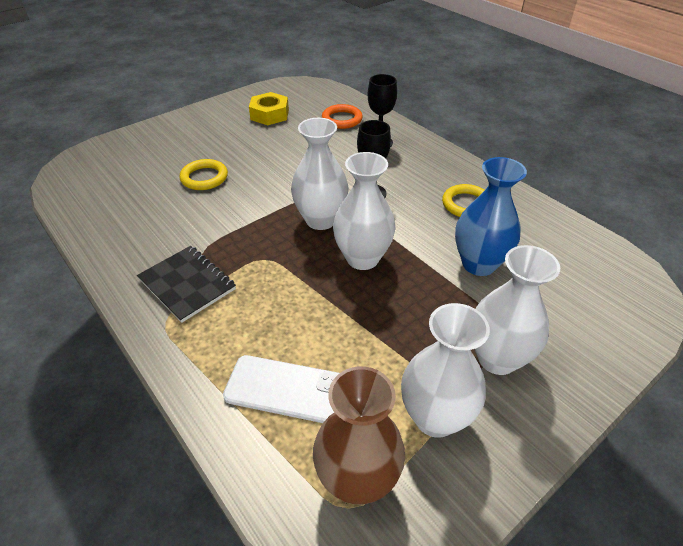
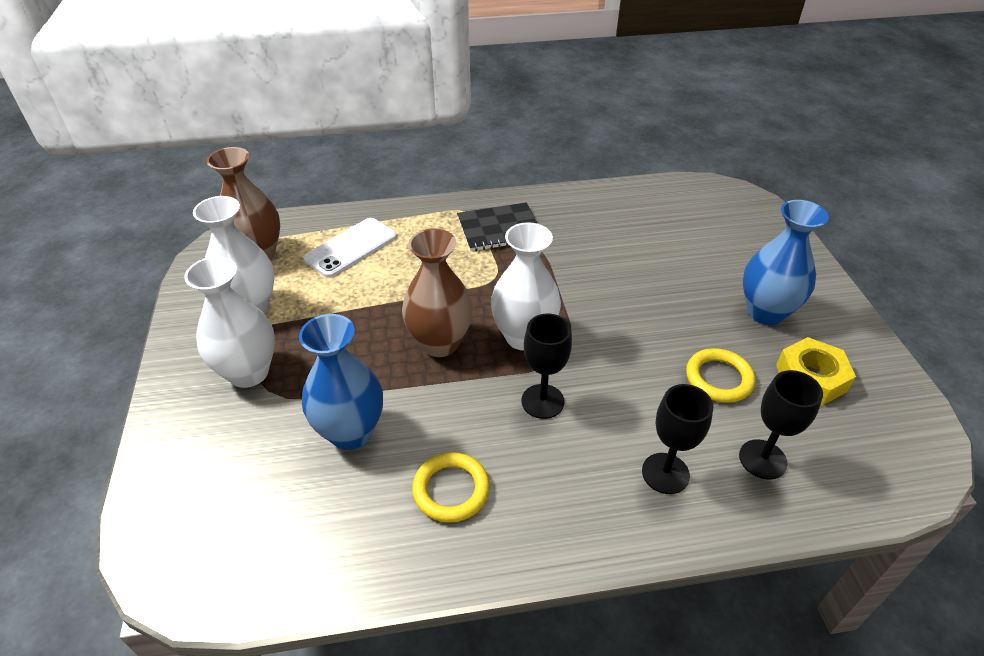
camera: 120 degrees right, 0 degrees up
(204, 178) = (664, 275): yellow ring -> yellow ring (719, 378)
(220, 134) = (765, 312): none -> blue vase
(342, 119) = (762, 459): orange ring -> black goblet
(362, 258) = (440, 343): white vase -> brown vase

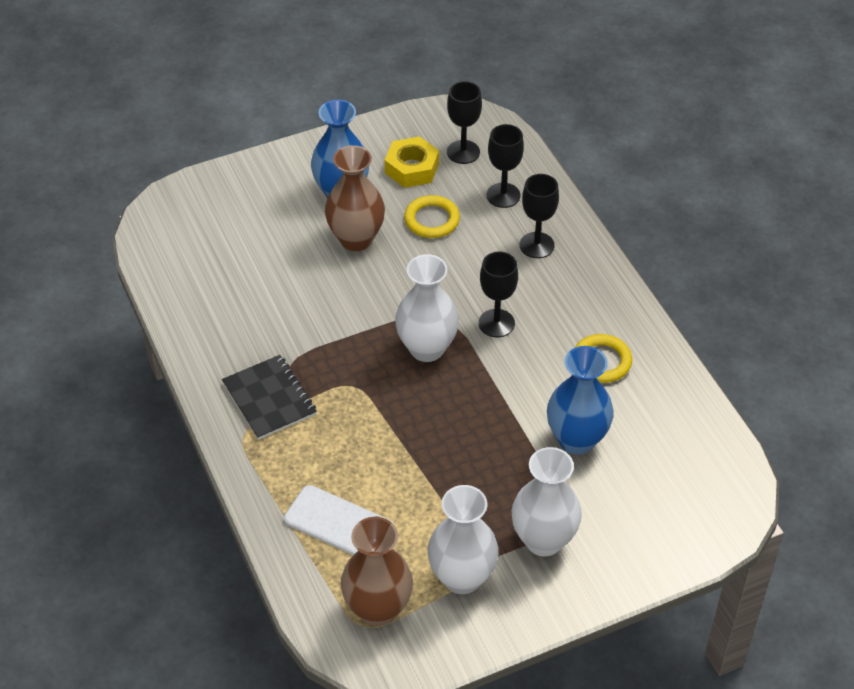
camera: 105 degrees left, 5 degrees up
(440, 343) = (455, 406): brown vase -> brown vase (356, 239)
(847, 435) = (463, 152): none -> black goblet

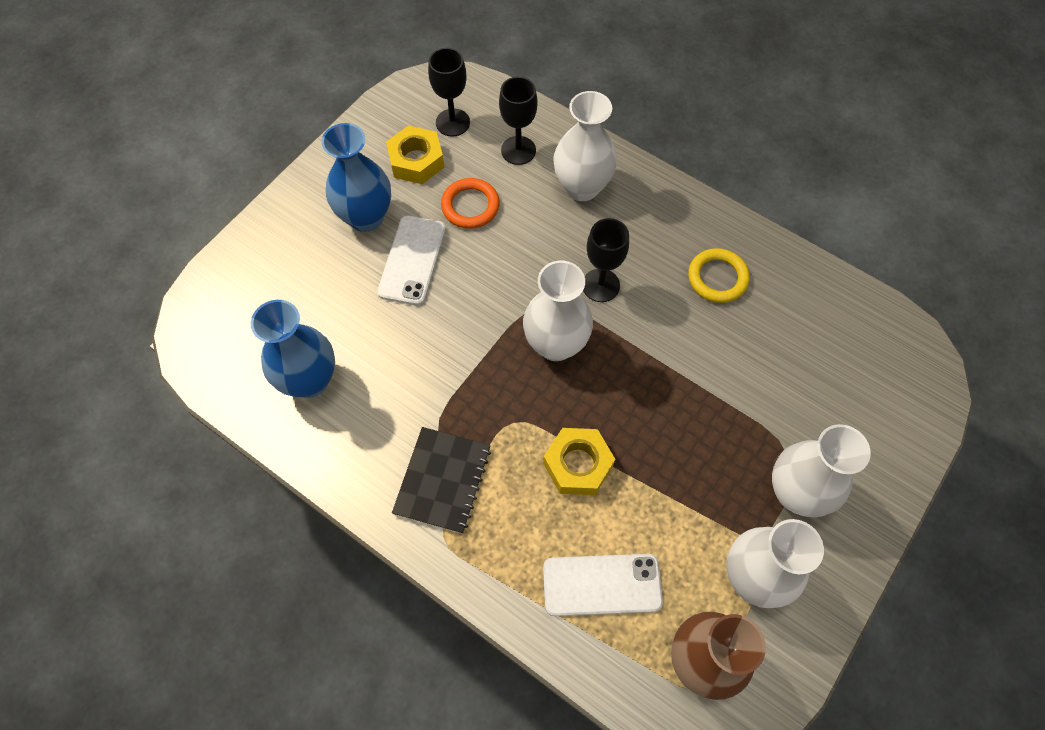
camera: 30 degrees left, 15 degrees up
(269, 399) = (442, 480): black notebook -> black notebook turned 75 degrees clockwise
(356, 239) = (412, 260): brown vase -> white phone
(381, 437) = (578, 464): none -> yellow nut
(432, 220) = (470, 206): yellow ring -> orange ring
(536, 245) = (582, 187): black goblet -> white vase
(576, 439) = (751, 370): blue vase -> blue vase (310, 380)

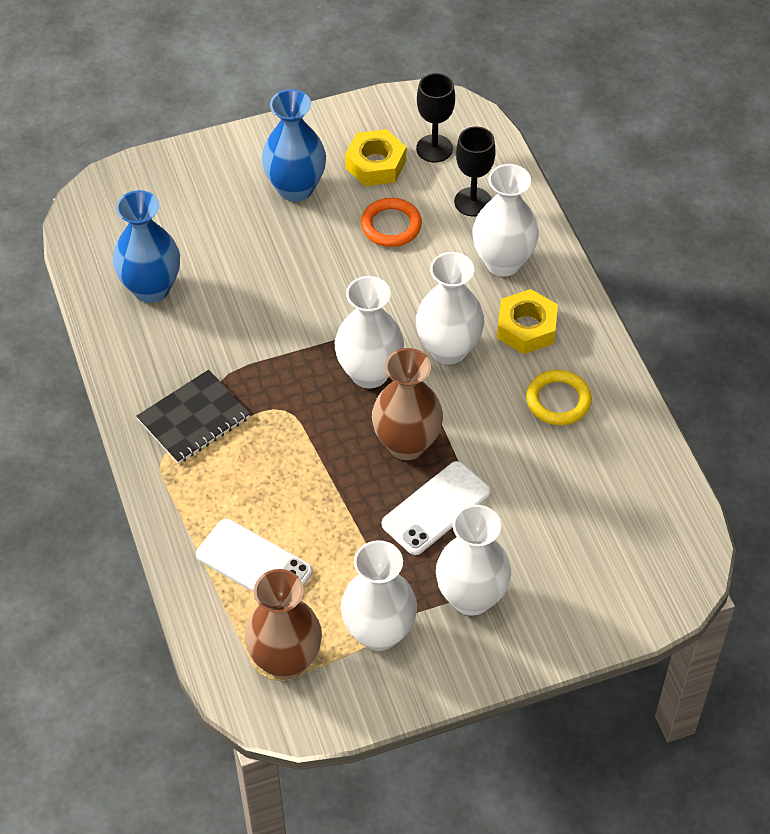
camera: 35 degrees right, 10 degrees down
(412, 260) = (306, 242): white phone -> white phone (436, 508)
(578, 464) = (309, 470): yellow nut -> yellow nut (526, 328)
(600, 285) = (448, 349): black goblet -> white vase
(636, 389) = (407, 444): none -> brown vase

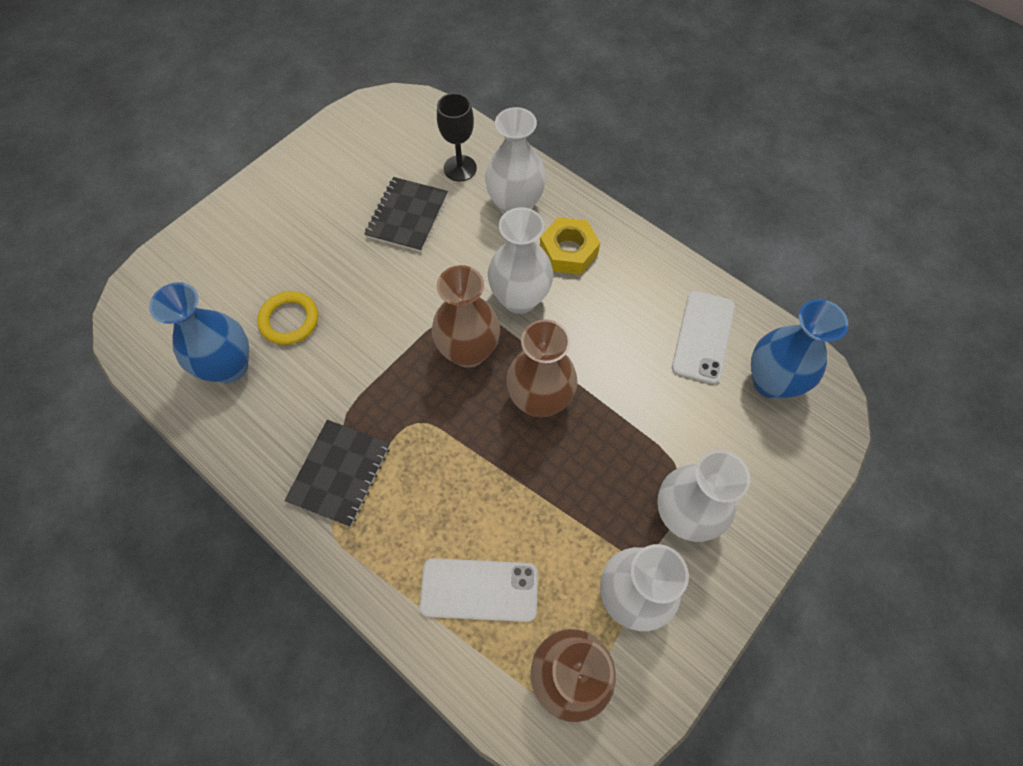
camera: 30 degrees left, 10 degrees up
(295, 188) = (308, 219): blue vase -> blue vase (771, 382)
(369, 373) = (468, 351): white vase -> brown vase
(375, 164) = (363, 171): yellow nut -> none
(391, 225) = (407, 216): orange ring -> black notebook
(434, 148) = (402, 139): black goblet -> none
(436, 508) = (601, 446): white phone -> white phone (703, 337)
(558, 400) = (633, 300): yellow ring -> yellow ring (289, 320)

